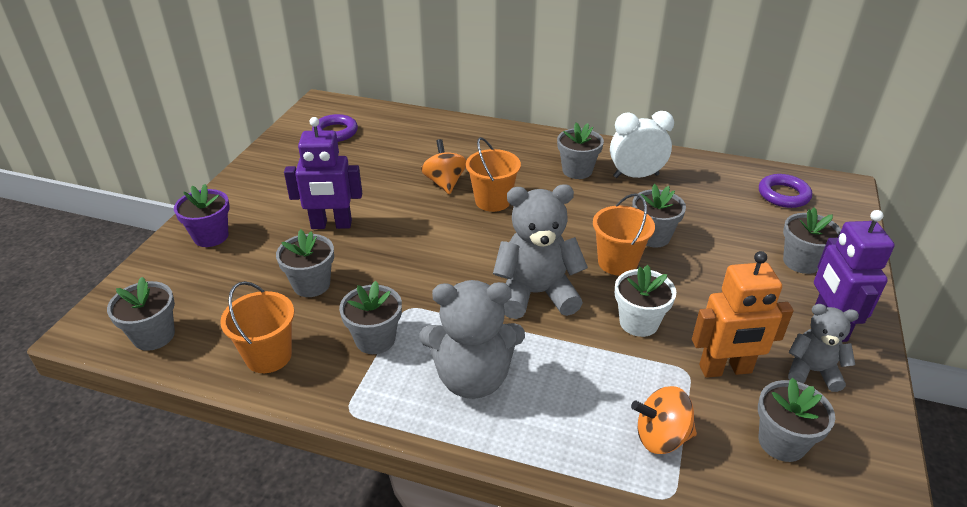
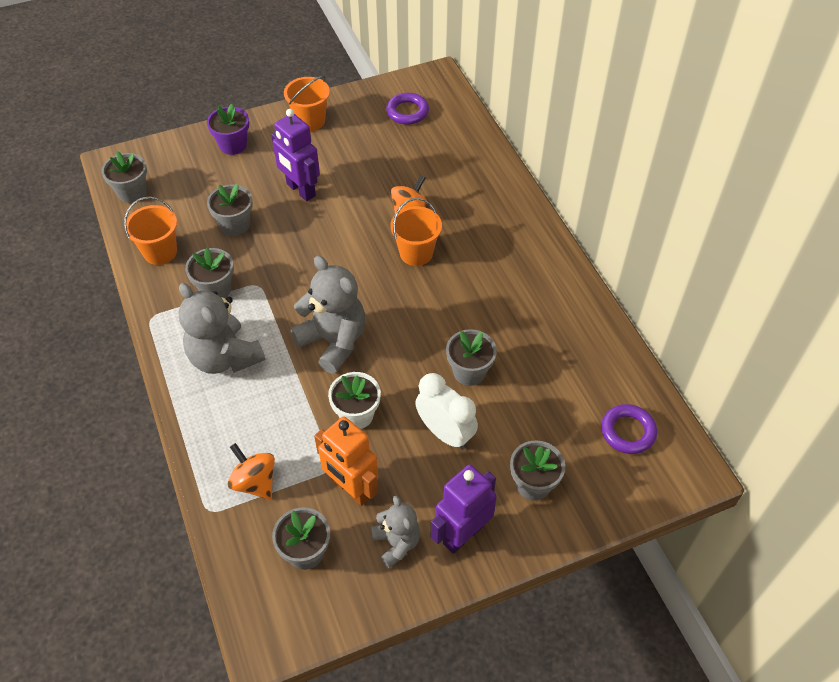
camera: 50 degrees right, 15 degrees up
(577, 170) = (512, 277): grey flower pot -> none
(617, 262) = (414, 367): orange bucket -> orange bucket (310, 121)
(636, 176) = (546, 318): white clock -> white clock (445, 433)

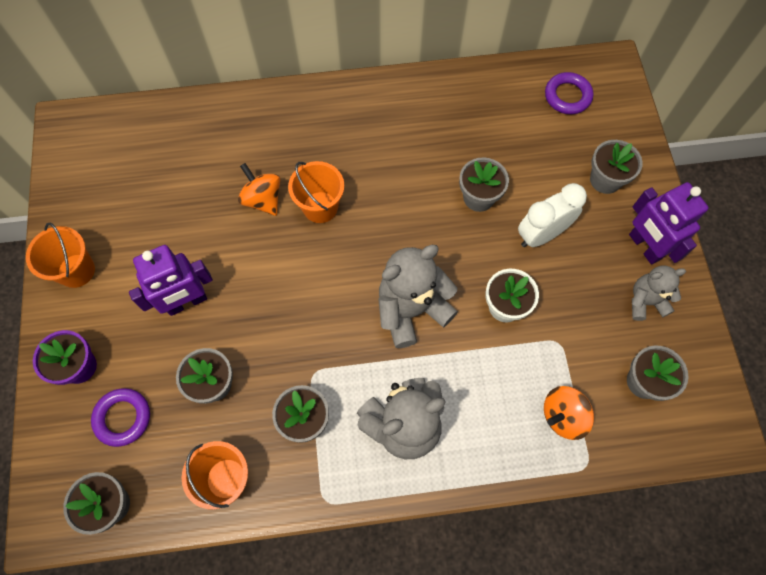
camera: 75 degrees left, 15 degrees up
(351, 489) = (585, 328): orange robot -> none
(407, 112) = (109, 166): purple ring -> purple ring (123, 418)

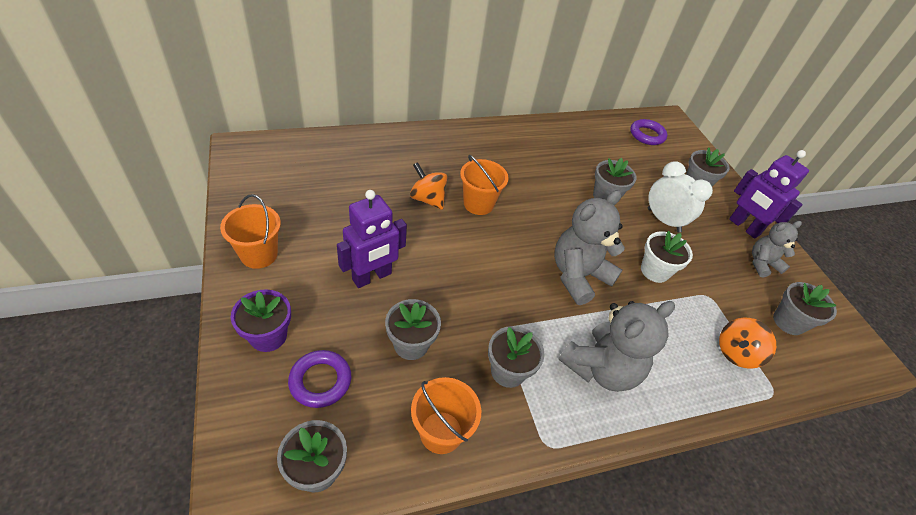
camera: 15 degrees left, 20 degrees down
(541, 234) = (663, 220): white clock -> white clock turned 90 degrees clockwise

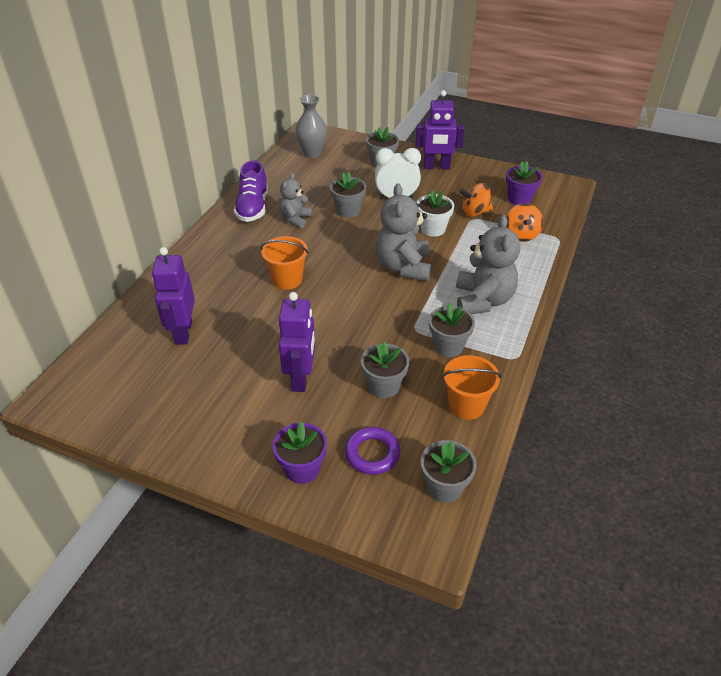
camera: 45 degrees left, 5 degrees down
(259, 254) = (207, 440): orange bucket -> none
(362, 176) = (183, 332): none -> purple robot
(427, 199) = (252, 305): orange spinning top -> orange spinning top (474, 212)
(539, 137) = (253, 208): none -> purple shoe
(647, 135) = (312, 153): purple ring -> grey vase
(762, 264) = (471, 180): grey teddy bear -> grey teddy bear (295, 219)
(788, 322) = (519, 199): grey flower pot -> purple flower pot

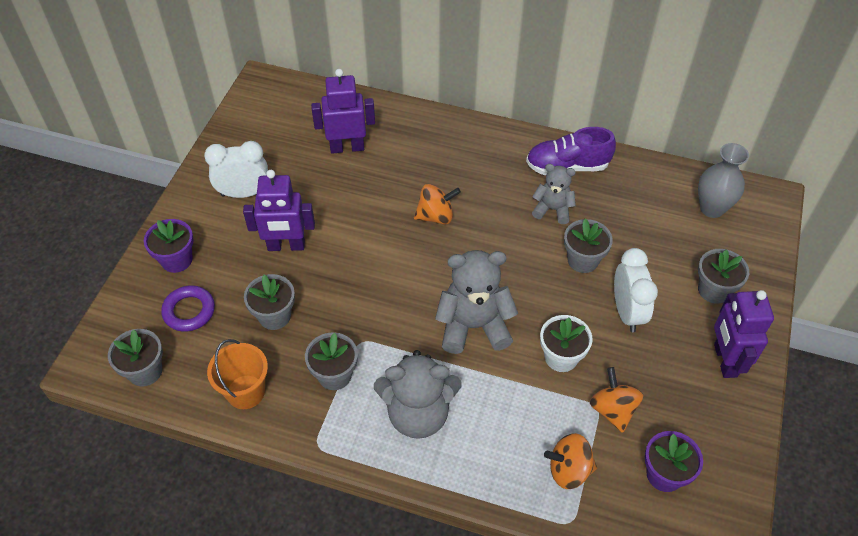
camera: 85 degrees right, 10 degrees up
(221, 413) = (244, 193): none -> white clock
(287, 280) = (436, 216): orange bucket -> orange spinning top

